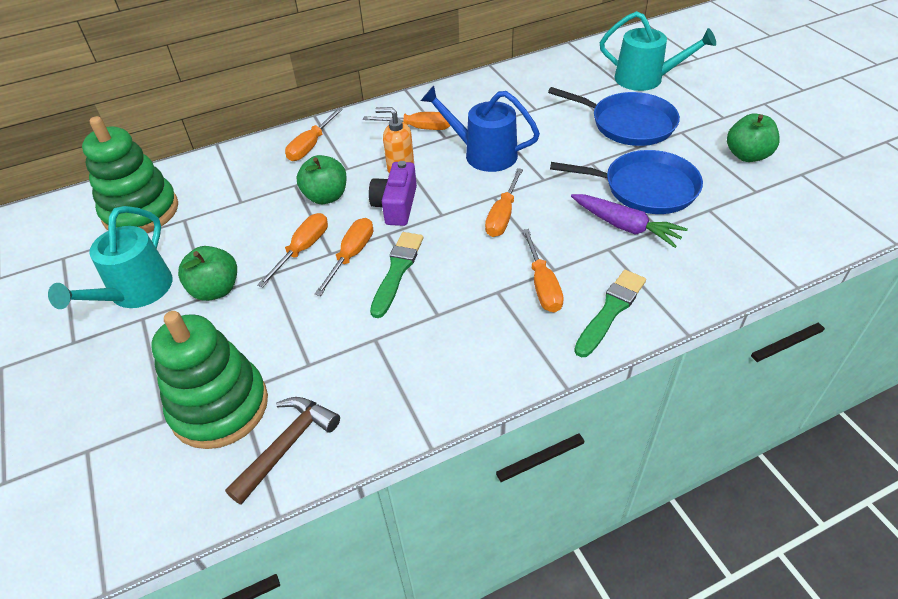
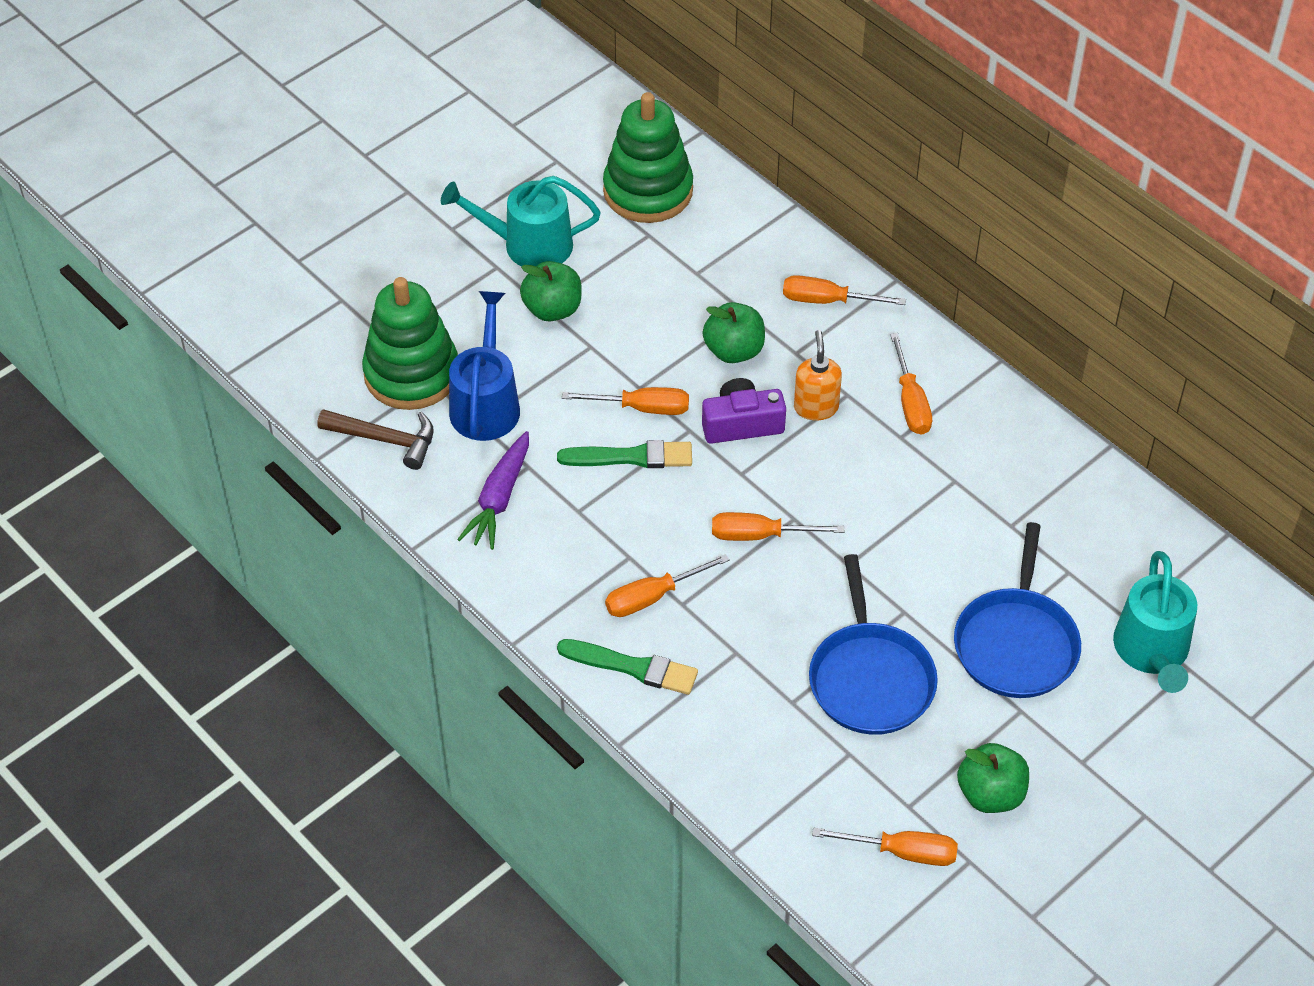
camera: 70 degrees right, 5 degrees up
(303, 249) = (637, 361): orange screwdriver -> orange screwdriver (902, 852)
(484, 154) = (879, 488): blue watering can -> blue watering can (486, 404)
(625, 226) = (783, 665): purple carrot -> purple carrot (499, 499)

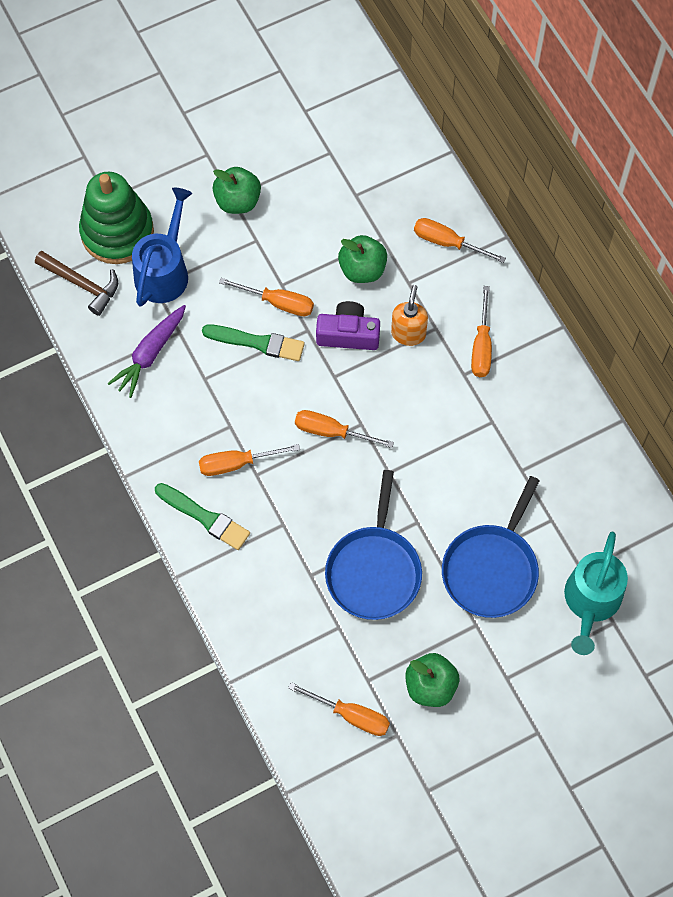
camera: 15 degrees right, 15 degrees up
(528, 245) = (237, 140): turquoise watering can -> none
(648, 191) = (341, 113): green stacking toy -> none

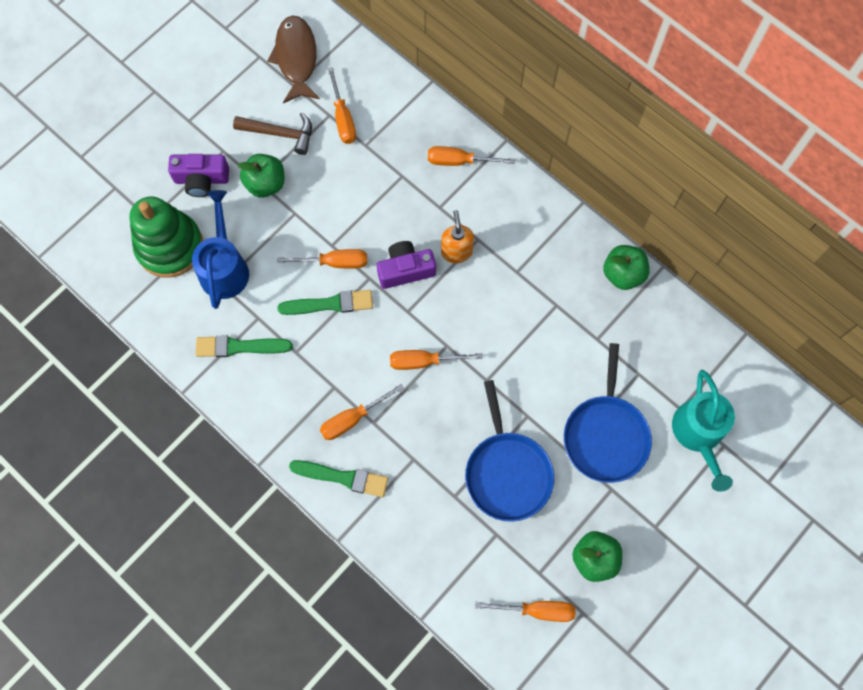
camera: 20 degrees left, 5 degrees up
(82, 284) = (156, 304): brown hammer -> brown hammer (280, 133)
(150, 354) = (240, 347): purple carrot -> green brush
(174, 176) = (201, 180): none -> purple camera
(317, 84) = (296, 58): none -> brown fish
(362, 269) = (396, 209): green apple -> green apple (623, 274)
(481, 346) = (522, 242): orange screwdriver -> orange screwdriver (343, 118)

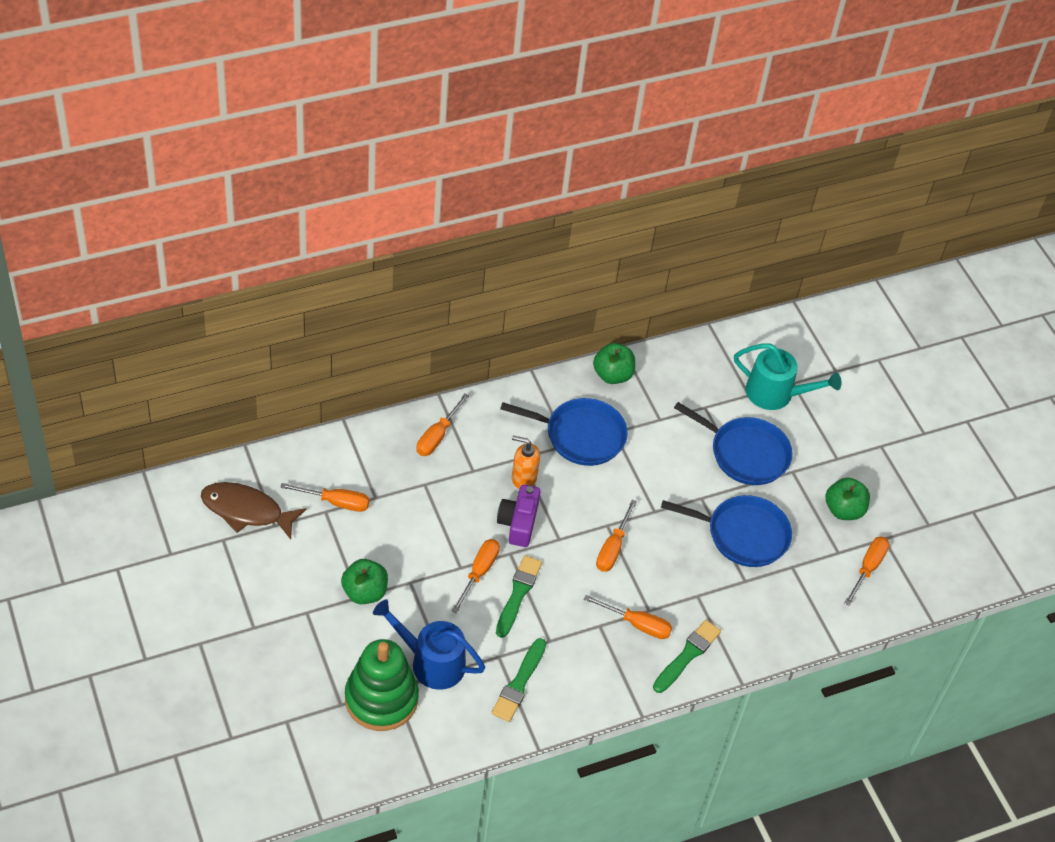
camera: 70 degrees left, 20 degrees down
(201, 180) = (326, 643): purple camera -> none
(280, 133) = (319, 558): brown hammer -> none
(352, 419) = (637, 624): orange screwdriver -> orange screwdriver turned 60 degrees counterclockwise
(534, 278) = (581, 435): none -> blue pan

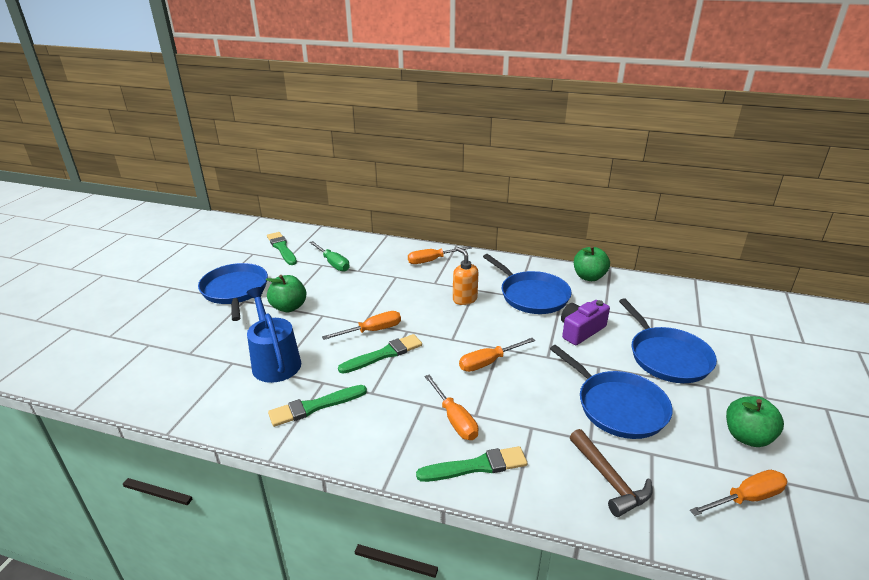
camera: 45 degrees right, 20 degrees down
(247, 511) = (282, 248): brown fish -> green brush
(279, 605) = (235, 291): none -> blue pan
(336, 502) = (333, 263): orange screwdriver -> green screwdriver
(381, 699) = (215, 364): green stacking toy -> none
(518, 523) = (433, 318): purple camera -> purple camera (580, 330)
(775, 394) = (727, 334): turquoise watering can -> none
(780, 608) = (609, 480): none -> brown hammer

